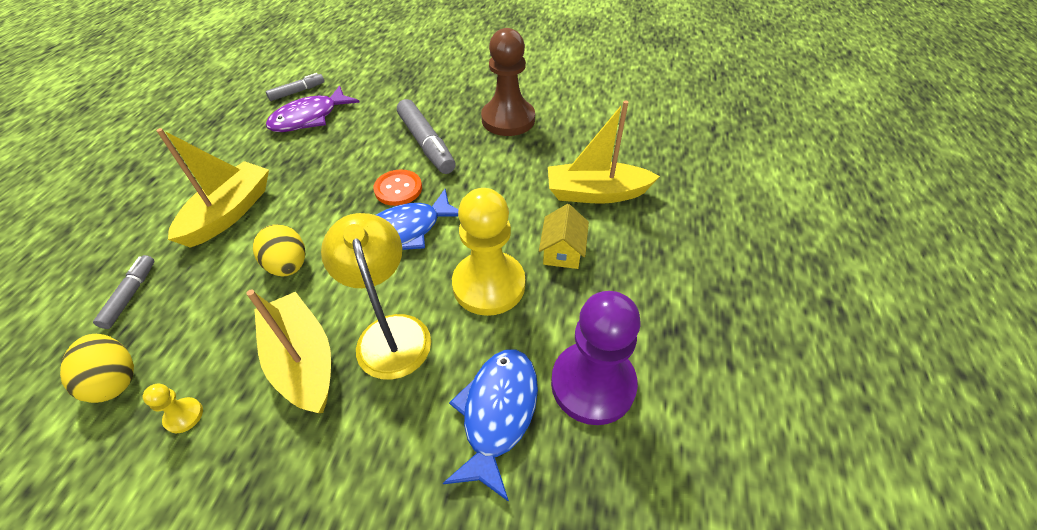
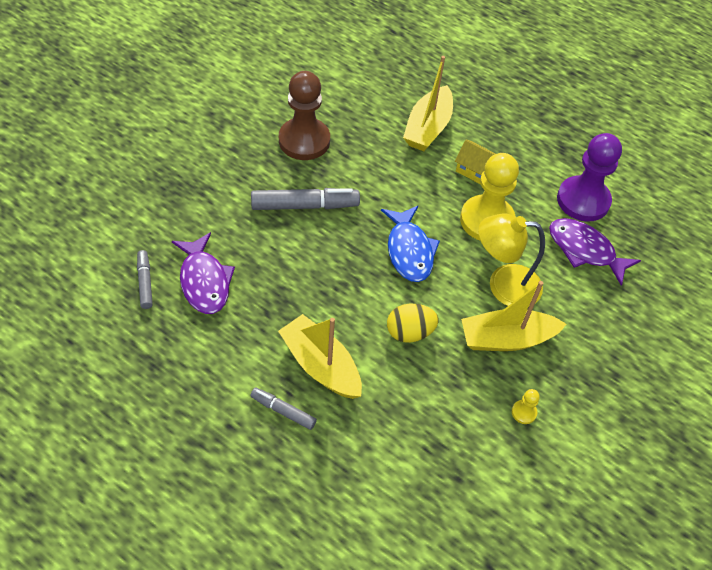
camera: 70 degrees left, 5 degrees up
(115, 380) = (476, 454): yellow egg -> none
(130, 295) = (391, 444): grey marker -> grey marker (283, 411)
(398, 189) = (355, 241): orange button -> none
(497, 413) = (585, 250): blue fish -> purple fish

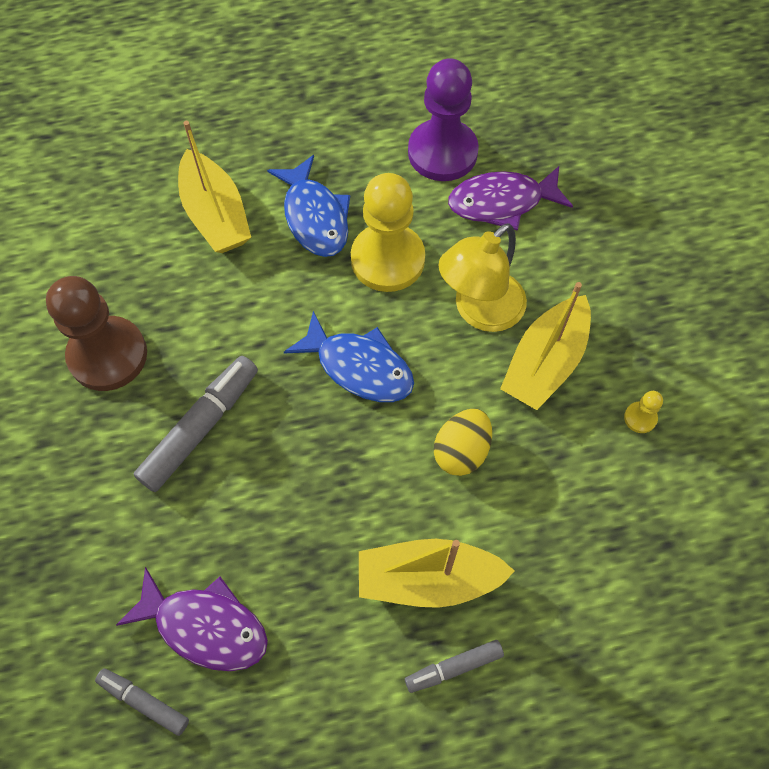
camera: 45 degrees left, 10 degrees up
(475, 170) = (315, 217): yellow house -> blue fish

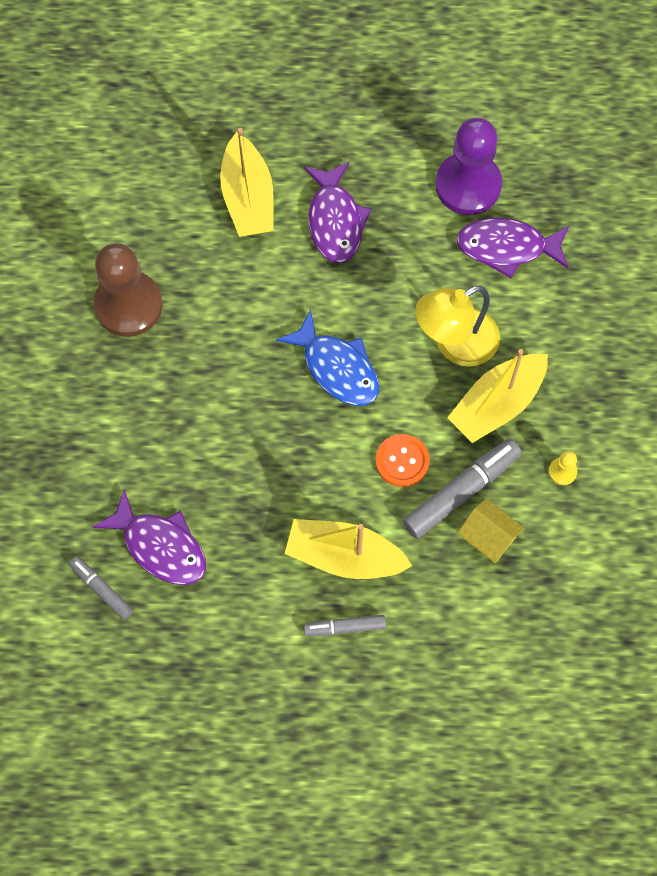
camera: 15 degrees right, 5 degrees up
(200, 427) = (192, 387): grey marker -> grey marker (461, 492)
(315, 217) = (335, 221): blue fish -> purple fish
(387, 259) = (388, 277): yellow pawn -> none
(461, 451) = (402, 461): yellow egg -> orange button
(585, 511) = (488, 536): none -> yellow house

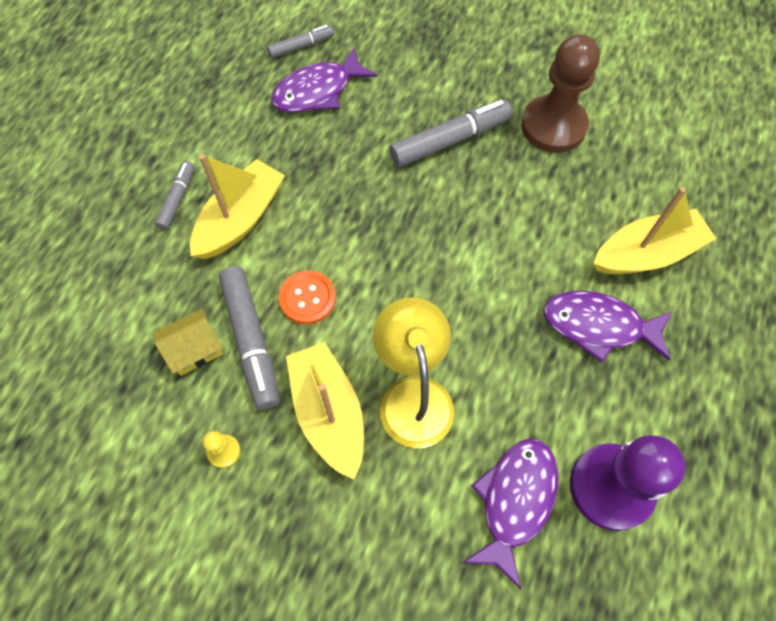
camera: 110 degrees right, 5 degrees down
(180, 395) = (450, 140): none -> grey marker
(248, 198) = (646, 253): yellow boat -> yellow boat turned 150 degrees clockwise
(337, 368) = (429, 273): blue fish -> none

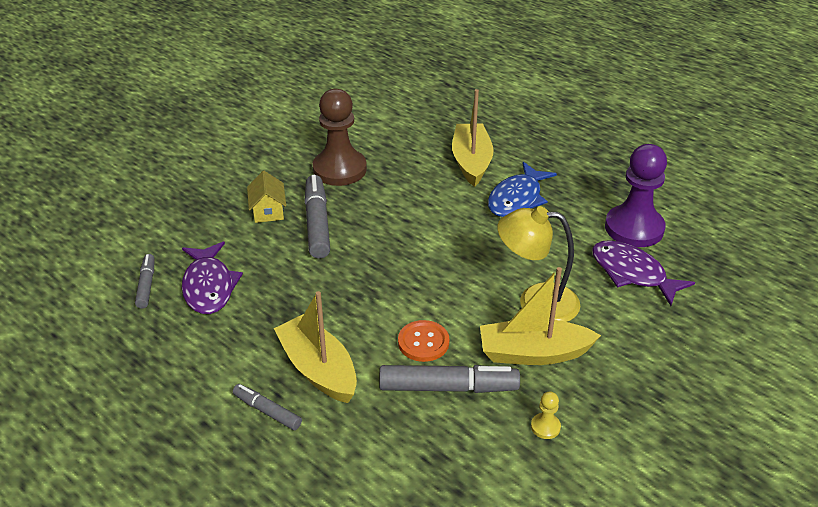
camera: 70 degrees left, 25 degrees down
(194, 349) = (440, 429): yellow house -> yellow house (268, 211)
(598, 326) = (517, 199): purple fish -> blue fish

